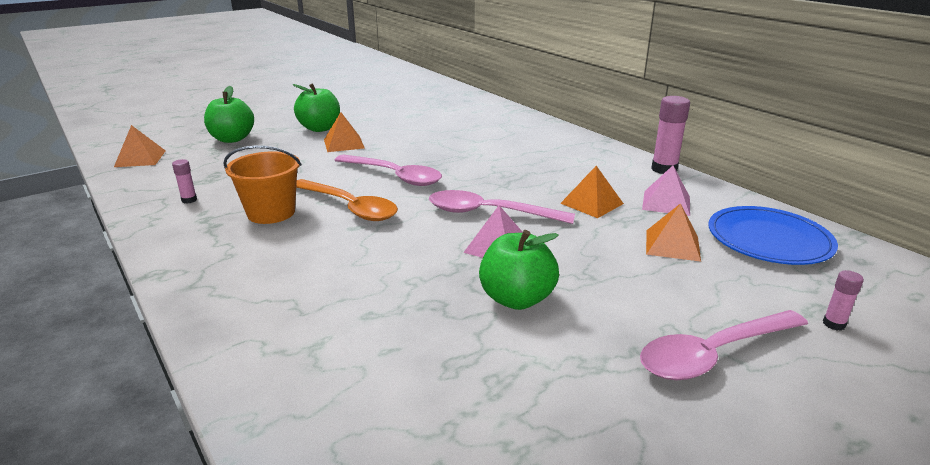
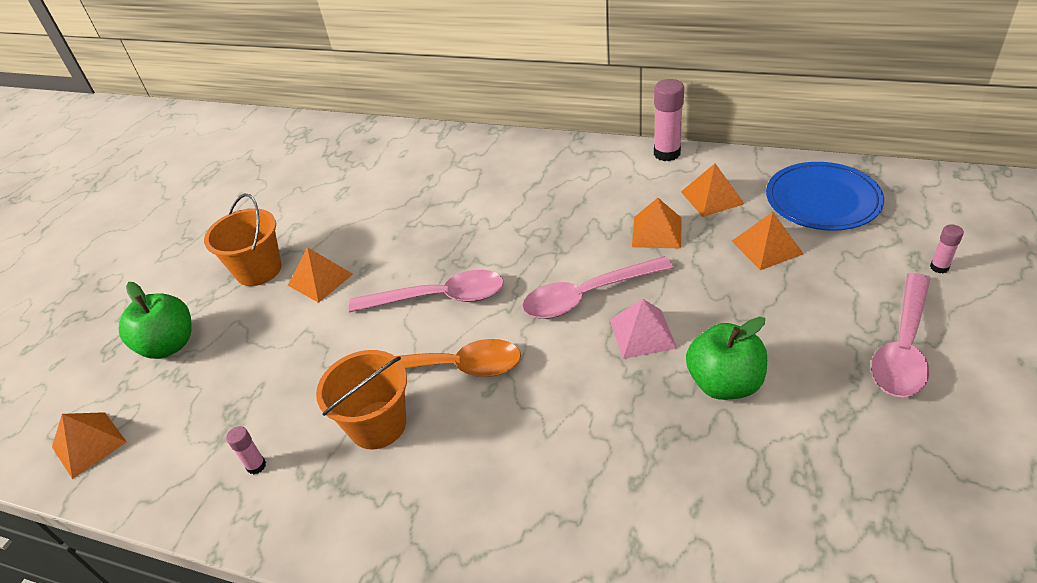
camera: 30 degrees left, 15 degrees up
(320, 128) = (258, 270): green apple -> orange bucket
(666, 203) = (712, 197): pink pyramid -> orange pyramid

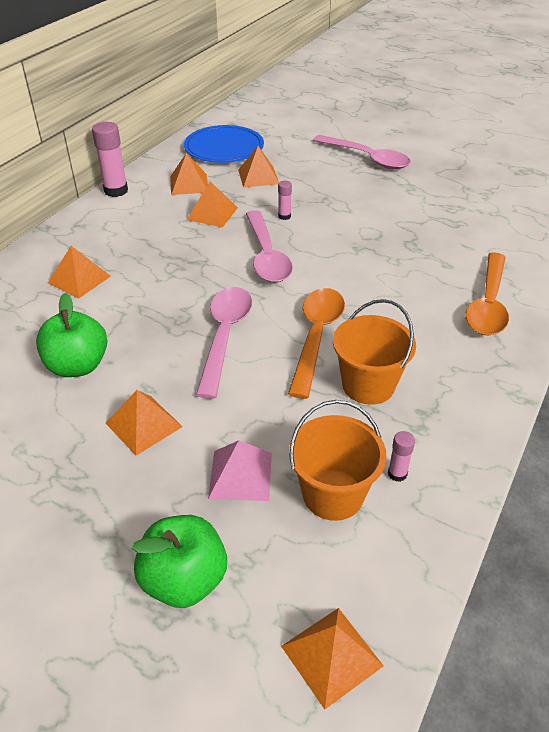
camera: 85 degrees left, 0 degrees up
(258, 270) = (87, 486): orange bucket -> orange bucket (333, 494)
(503, 183) = (79, 279): none -> orange pyramid
(553, 541) = (488, 304): none -> orange spoon
(642, 333) = (318, 239): pink pyramid -> pink pyramid (240, 475)
(724, 383) = (375, 218): green apple -> green apple (77, 366)
(939, 267) = (309, 132): pink glue stick -> pink glue stick (284, 216)

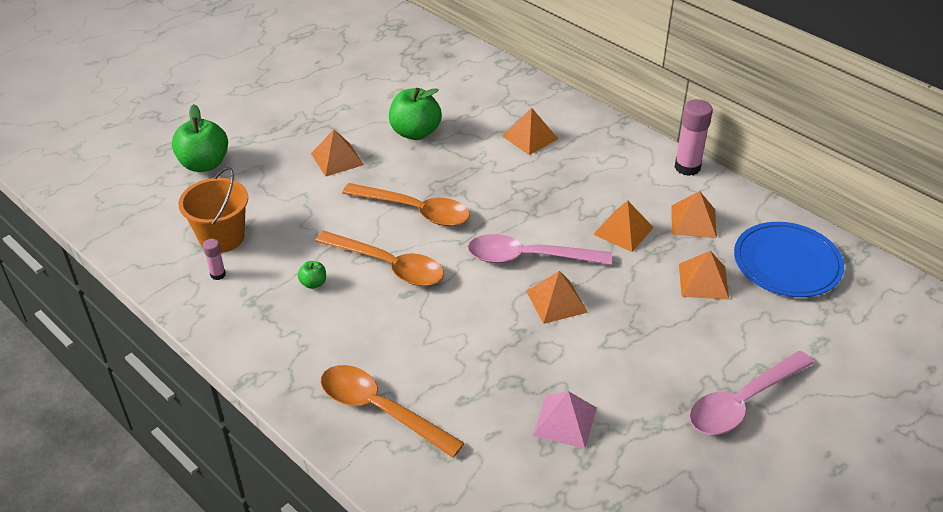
camera: 105 degrees right, 0 degrees up
(225, 336) = (415, 211): pink spoon -> orange spoon
(240, 475) = (265, 197): pink pyramid -> pink pyramid (565, 421)
(284, 216) = (603, 286): pink glue stick -> none
(331, 656) = (119, 212): orange pyramid -> orange pyramid (556, 301)
(368, 385) = (313, 283): orange bucket -> green apple

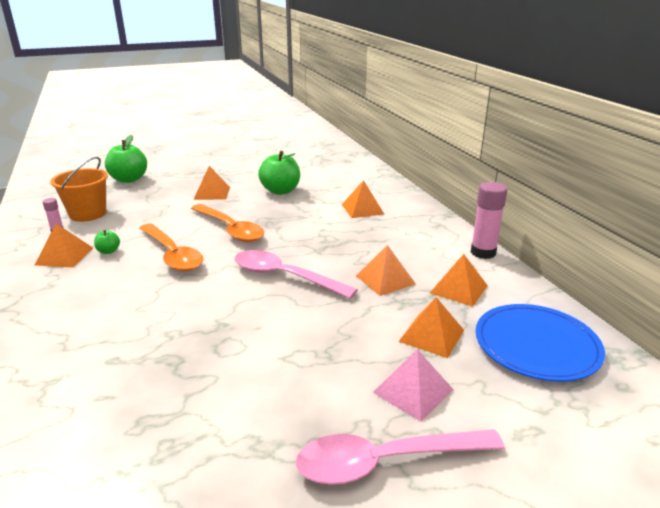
camera: 25 degrees right, 15 degrees down
(380, 410) = (43, 345): orange spoon -> none
(556, 301) = (276, 312): orange pyramid -> orange pyramid (64, 256)
(565, 421) = (180, 410): pink pyramid -> pink pyramid (413, 390)

